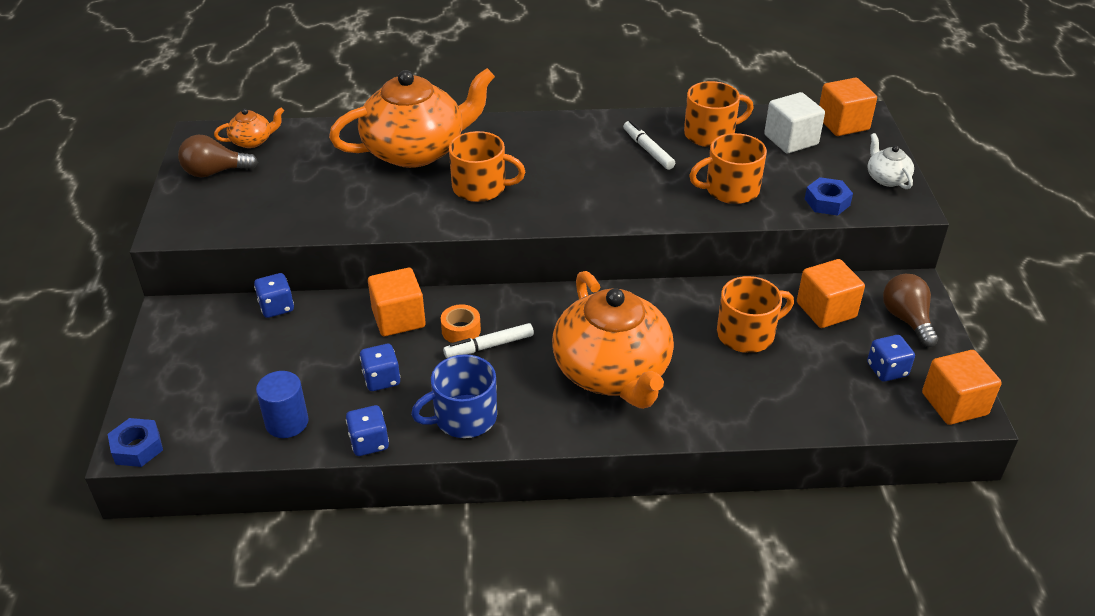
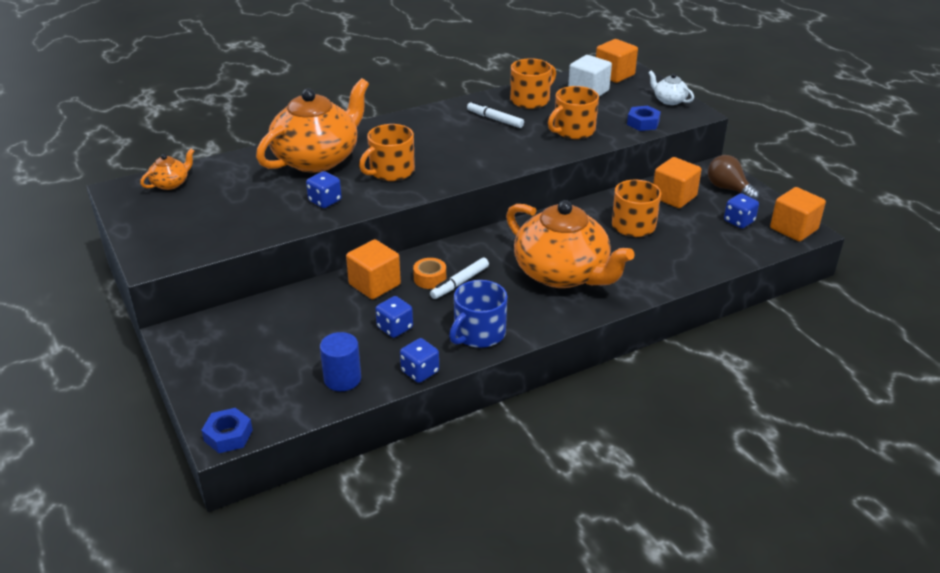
camera: 25 degrees left, 5 degrees down
(215, 172) = (156, 212): brown light bulb -> none
(276, 307) = (266, 304): blue dice -> blue dice (325, 201)
(480, 187) = (391, 171): orange mug -> orange mug turned 150 degrees clockwise

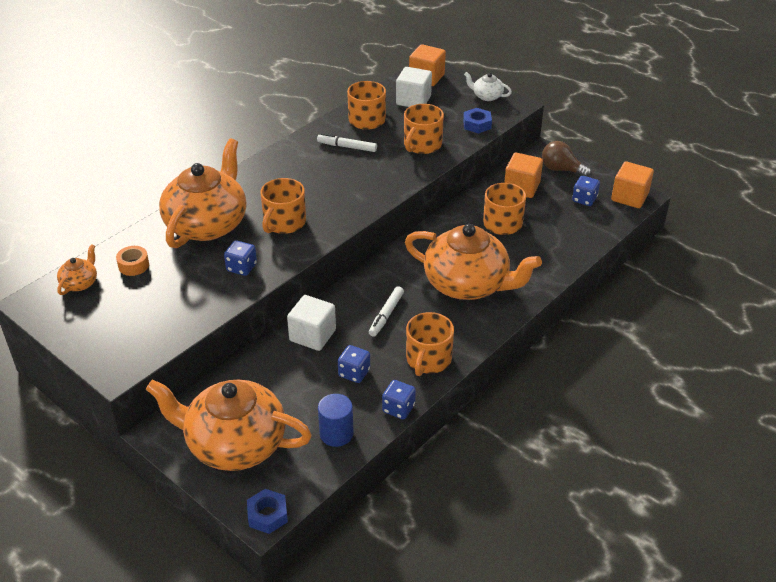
camera: 20 degrees left, 5 degrees up
(238, 362) = (234, 444): none -> orange teapot
(374, 284) = (312, 335): orange cube -> white cube
(430, 279) = (358, 317): orange tape -> orange tape (133, 265)
(478, 333) = (428, 359): blue mug -> orange mug

